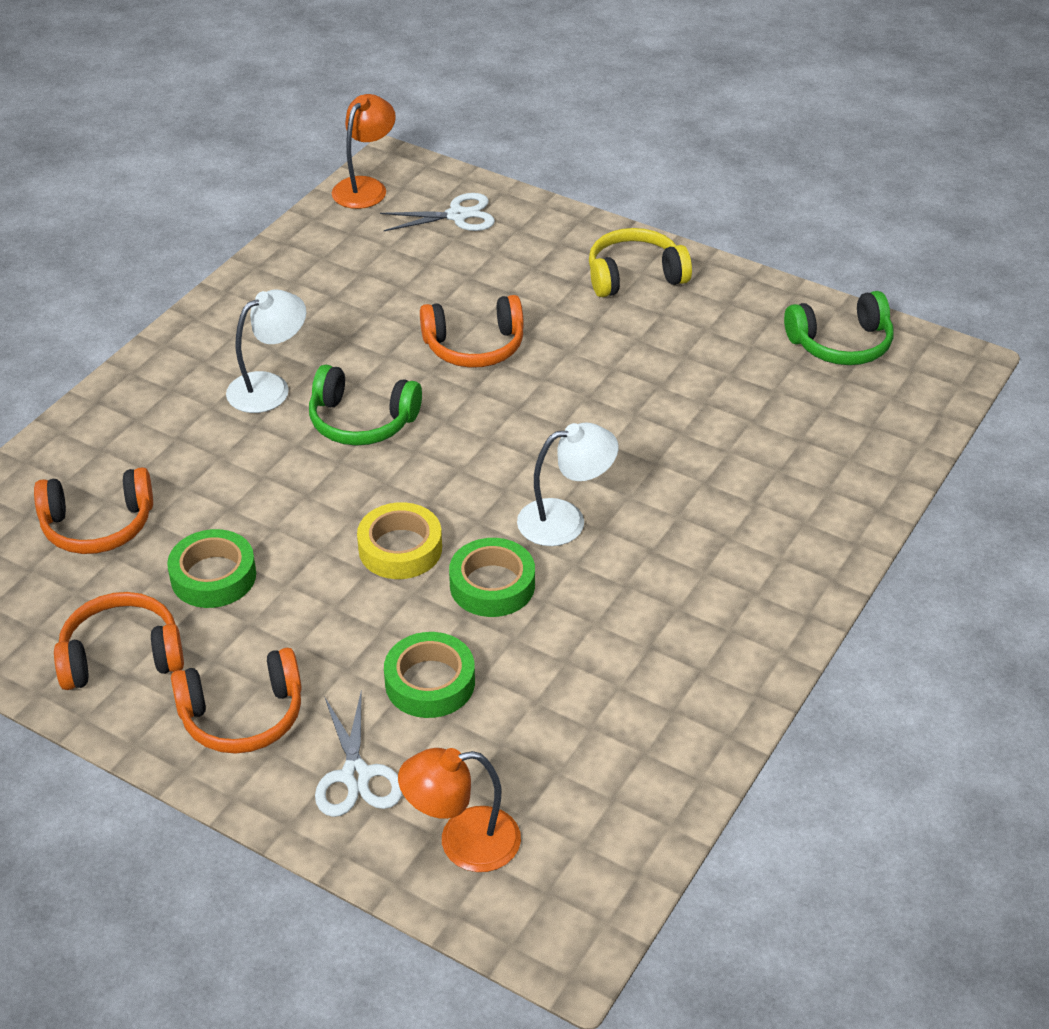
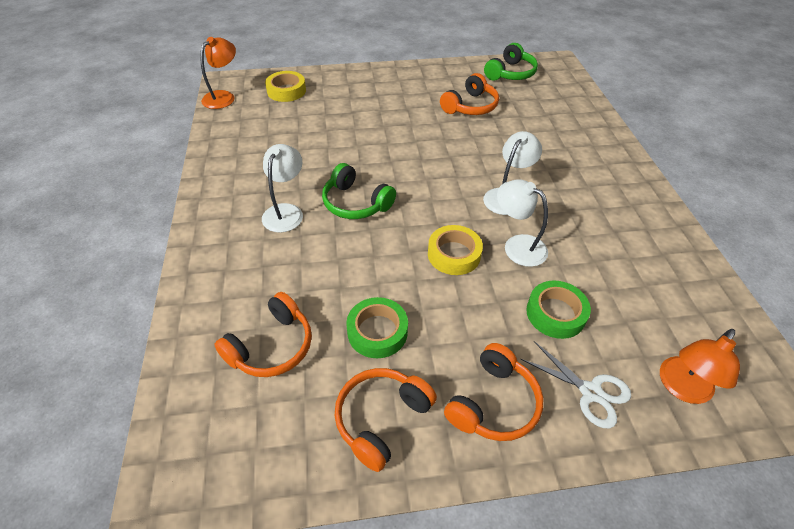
camera: 40 degrees left, 5 degrees up
(361, 421) = (355, 203): green headphones -> green headphones turned 60 degrees clockwise
(365, 187) = (223, 97): orange lamp -> orange lamp turned 45 degrees clockwise
(457, 216) = (286, 91): white scissors -> yellow tape
(474, 346) = (366, 142): orange headphones -> orange headphones (470, 106)
(492, 585) = (517, 245): green tape -> white lamp
(634, 276) = (398, 82): yellow headphones -> none

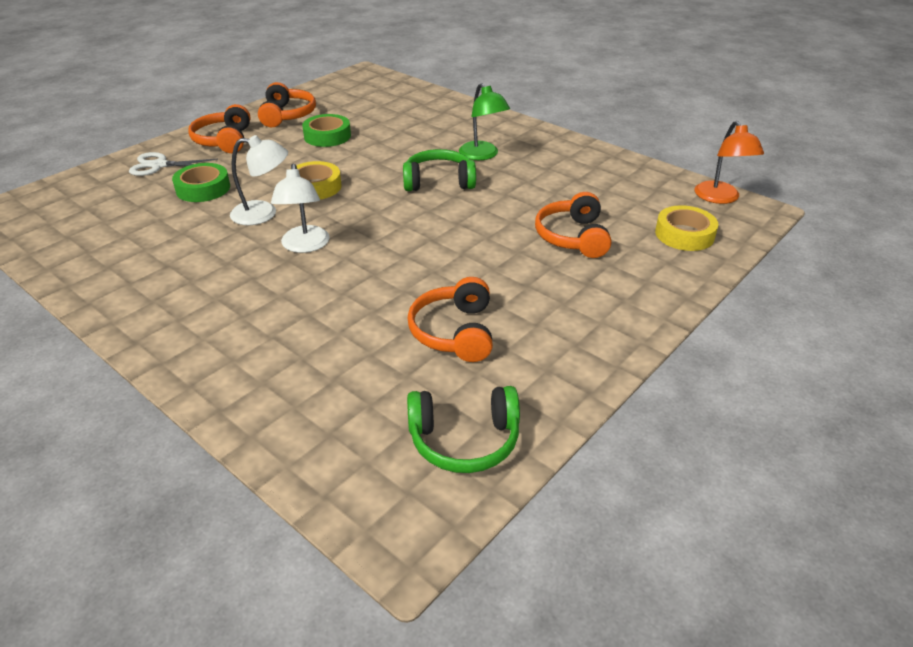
camera: 140 degrees right, 10 degrees down
(272, 346) = (383, 111): orange headphones -> orange headphones (573, 237)
(286, 211) = (482, 155): white lamp -> green lamp
(510, 73) = (464, 440): green headphones -> green headphones turned 90 degrees counterclockwise
(681, 388) = (88, 189): orange lamp -> none

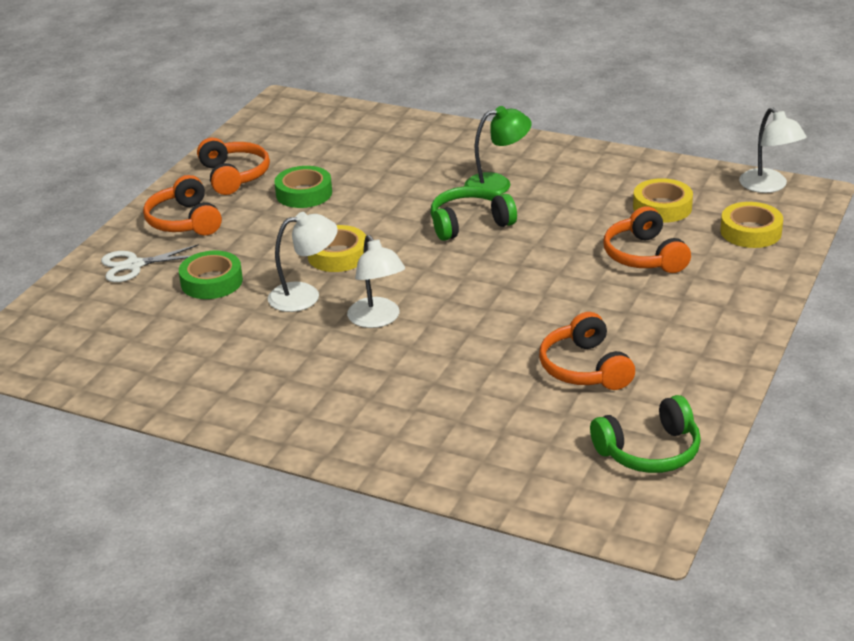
camera: 15 degrees left, 5 degrees down
(482, 155) = (497, 184): green lamp -> green lamp turned 60 degrees counterclockwise
(612, 198) = (662, 207): none -> yellow tape
(720, 198) = (769, 186): orange lamp -> white lamp

